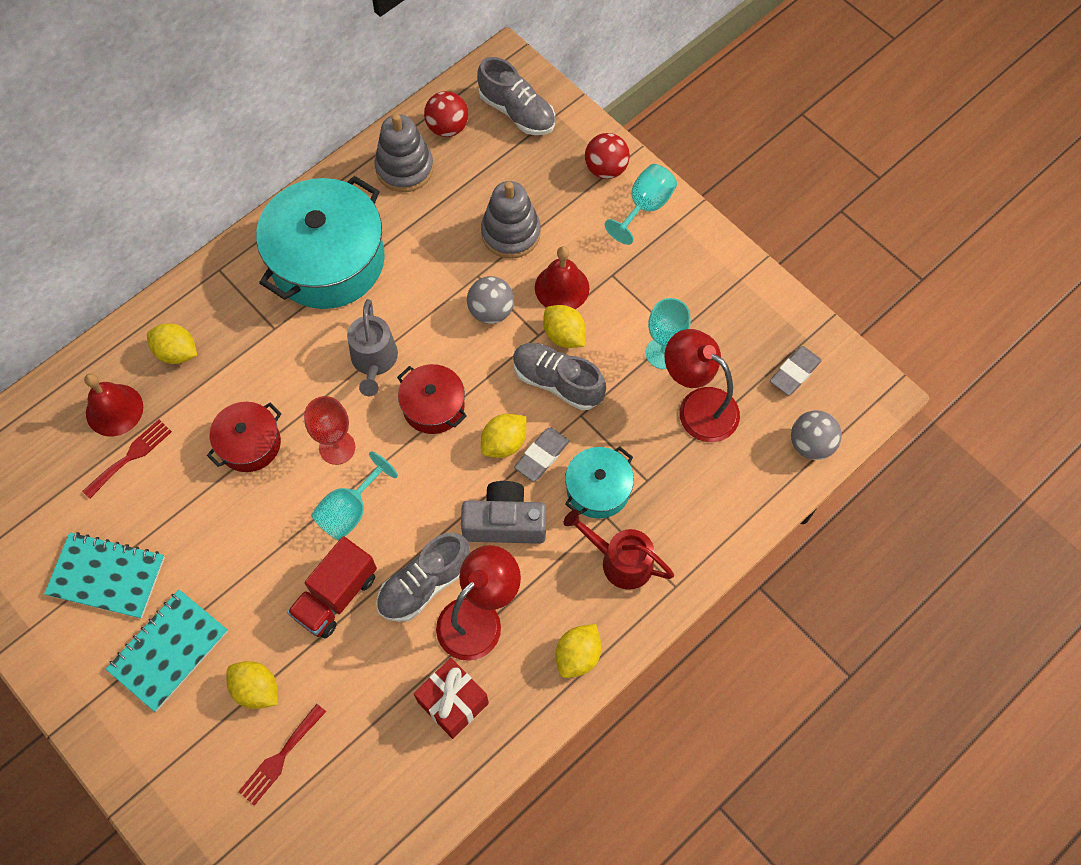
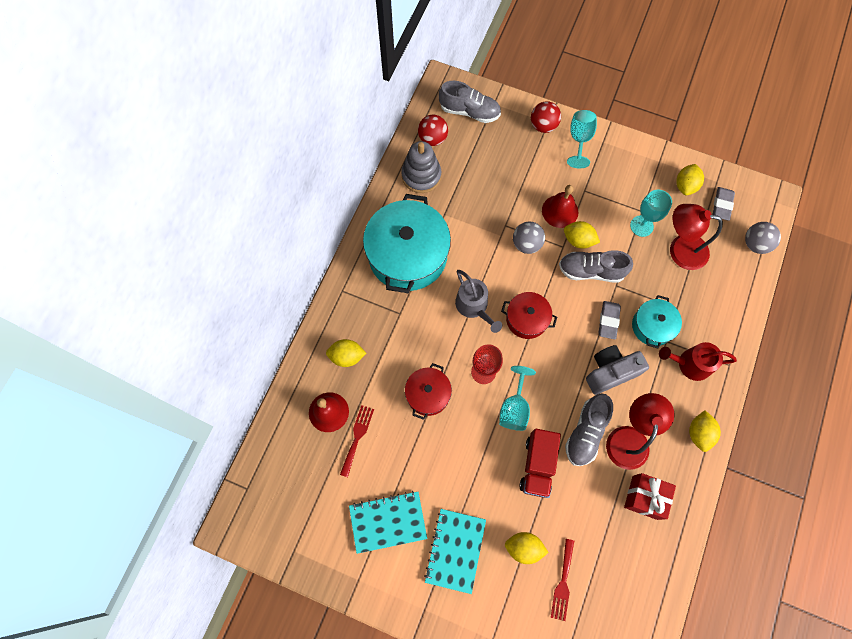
camera: 25 degrees left, 5 degrees up
(504, 443) = (582, 323): yellow lemon -> yellow lemon (685, 186)
(511, 233) = (510, 190): grey stacking toy -> none

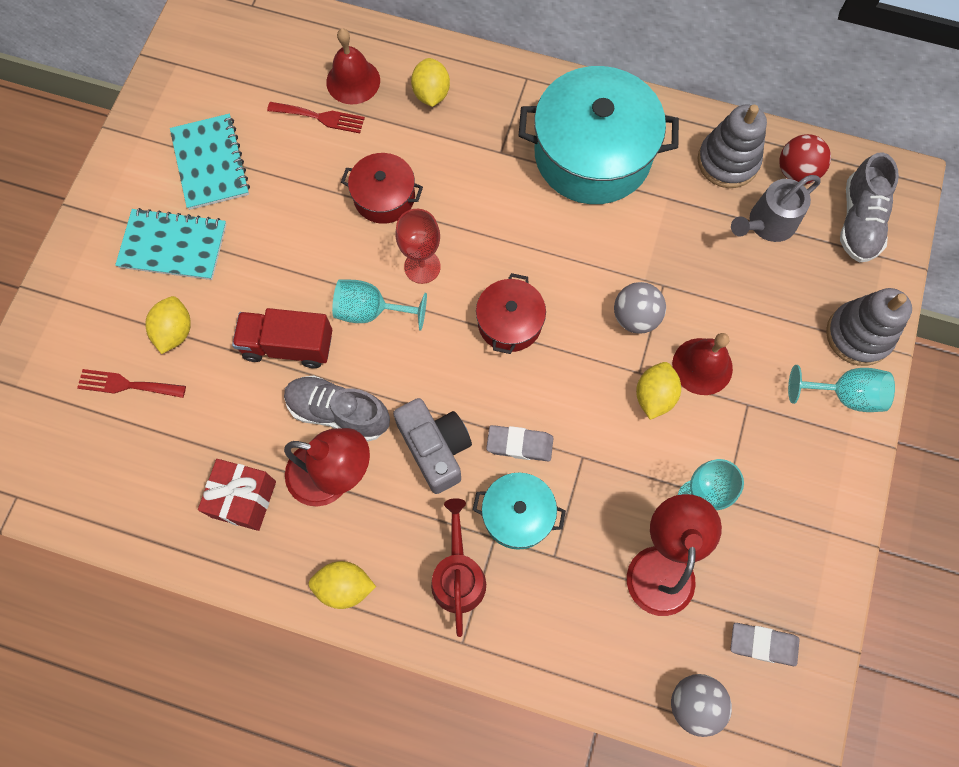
camera: 85 degrees right, 0 degrees up
(474, 306) = (521, 248): grey watering can -> grey watering can (767, 224)
(543, 126) = (858, 335): red ball -> grey stacking toy
(591, 271) = (602, 417): grey shoe -> none
(685, 186) = (790, 578): yellow lemon -> none

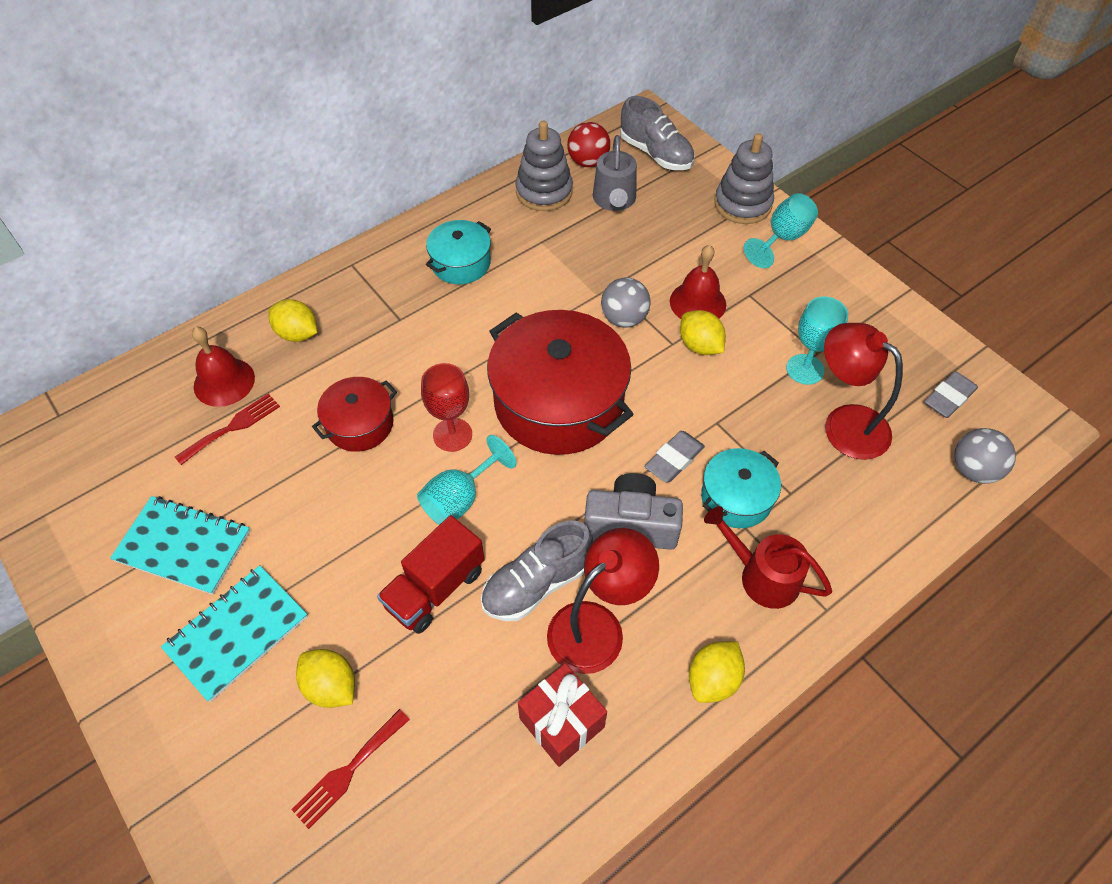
camera: 55 degrees left, 15 degrees down
(509, 322) = (559, 402): red pot -> red pot, size x1.94
(592, 154) = (461, 263): turquoise pot -> turquoise pot, size x0.51

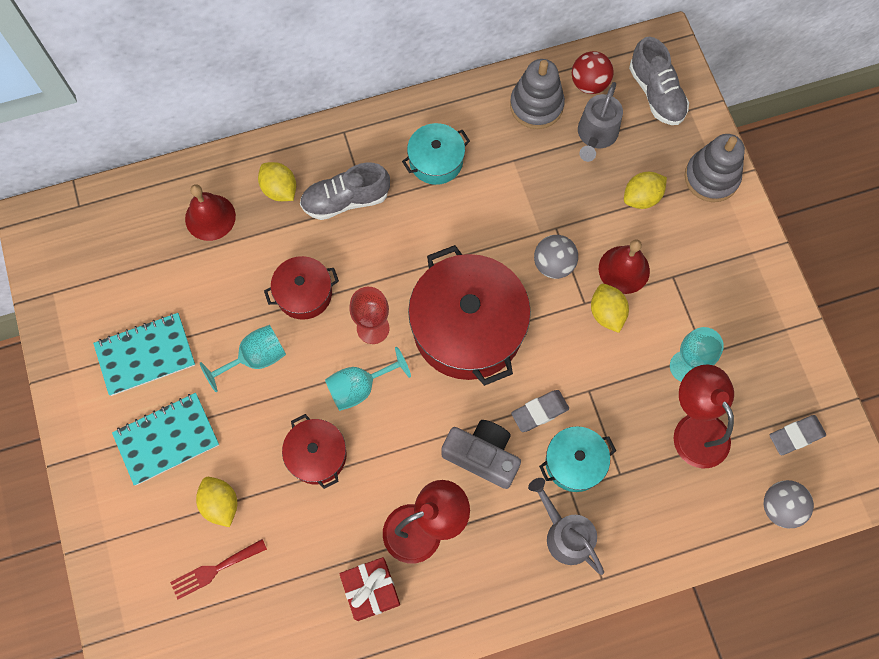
camera: 20 degrees right, 15 degrees up
(183, 546) = (145, 355): turquoise notebook -> turquoise notebook turned 60 degrees counterclockwise
(232, 427) = (206, 262): red fork -> none
(435, 588) = (317, 455): red truck -> red pot
(537, 583) = (392, 478): grey shoe -> grey shoe (345, 200)
(713, 679) = (492, 600): yellow lemon -> yellow lemon (641, 197)
(762, 576) = (565, 534): red watering can -> grey watering can
(782, 238) = (730, 227): turquoise goblet -> turquoise goblet (255, 358)

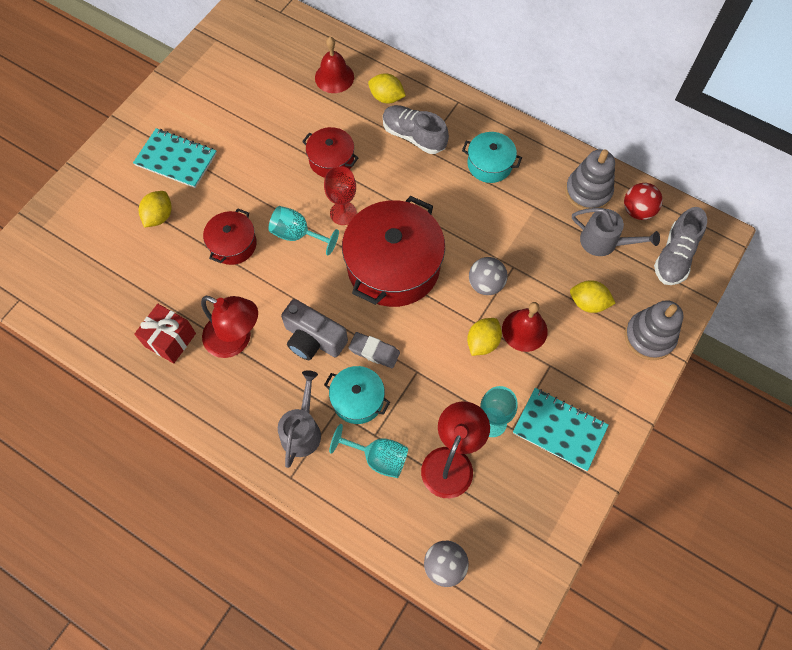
camera: 50 degrees right, 5 degrees down
(145, 355) = (219, 110): turquoise notebook -> turquoise notebook (559, 430)
(214, 570) = (116, 244): red fork -> none
(255, 358) = (266, 166): turquoise goblet -> turquoise goblet (378, 457)
(279, 189) = (386, 97): yellow lemon -> yellow lemon turned 75 degrees counterclockwise
(482, 456) = (313, 339): grey camera -> grey camera turned 135 degrees clockwise
(596, 135) = (604, 242): grey watering can -> grey watering can turned 135 degrees counterclockwise
(796, 436) = (509, 537): grey eraser -> none

